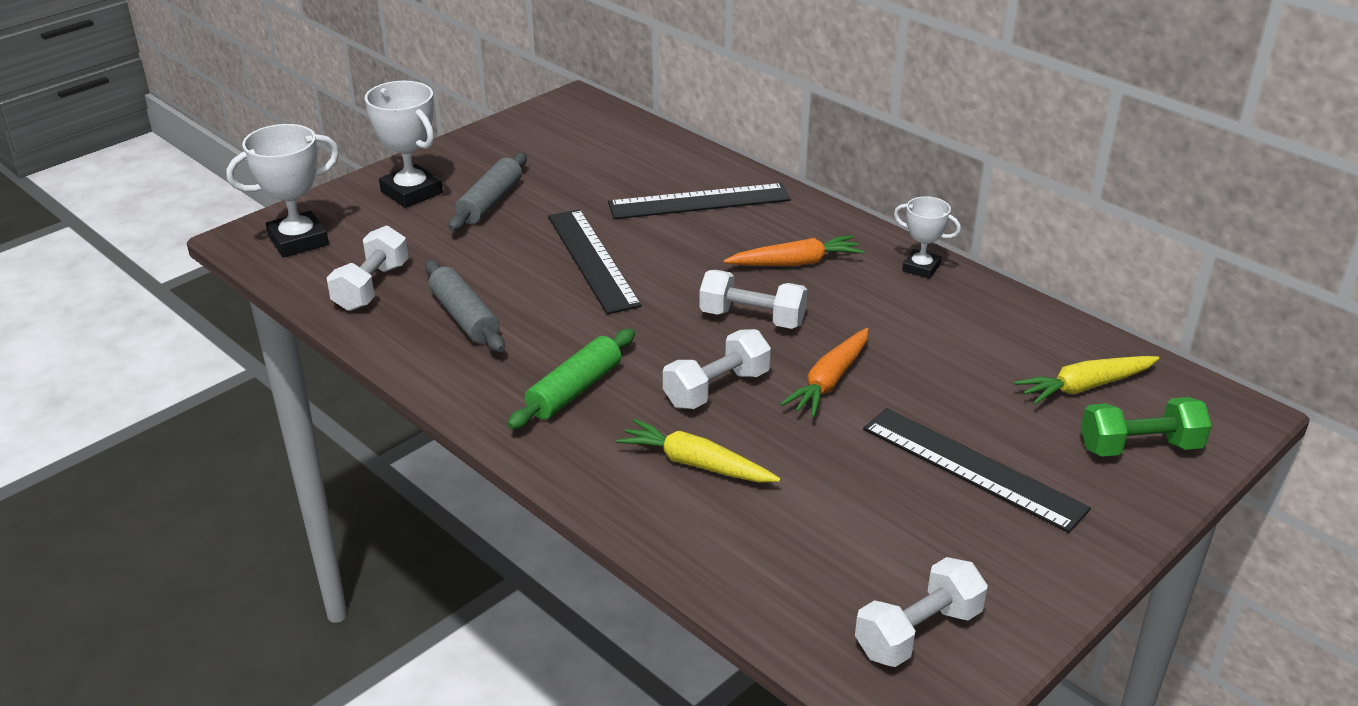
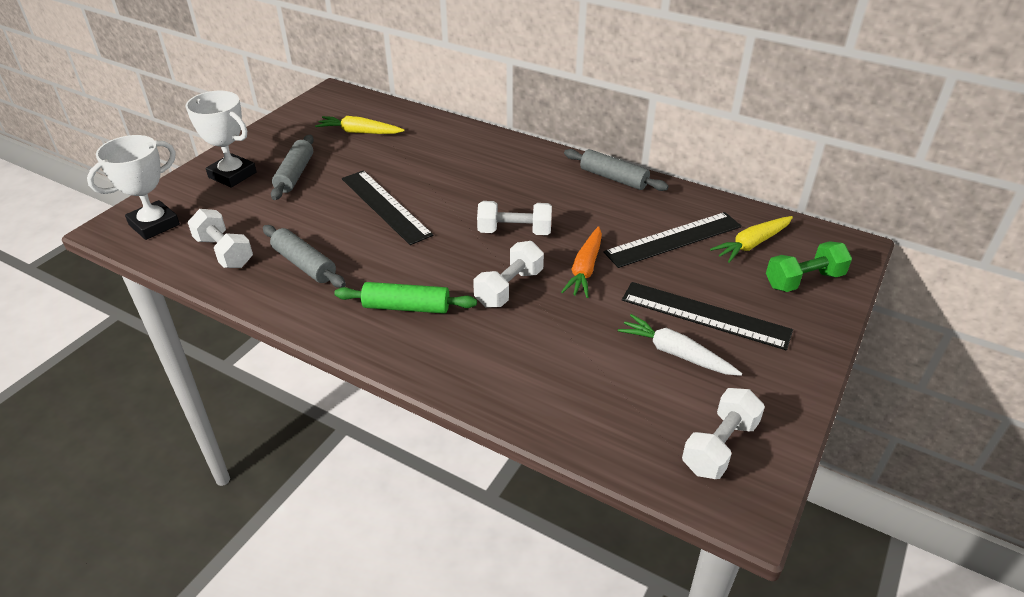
camera: 15 degrees left, 5 degrees up
(371, 287) = (224, 252): white dumbbell -> white dumbbell turned 45 degrees counterclockwise
(574, 390) = (406, 307): green rolling pin -> green rolling pin turned 75 degrees clockwise
(696, 464) = (516, 348): yellow carrot -> yellow carrot (359, 132)
(699, 201) = (446, 153): black ruler -> black ruler (673, 239)
(795, 263) = (529, 187): orange carrot -> none
(909, 509) = (676, 353): none -> white carrot
(921, 268) = (613, 178): white trophy -> grey rolling pin

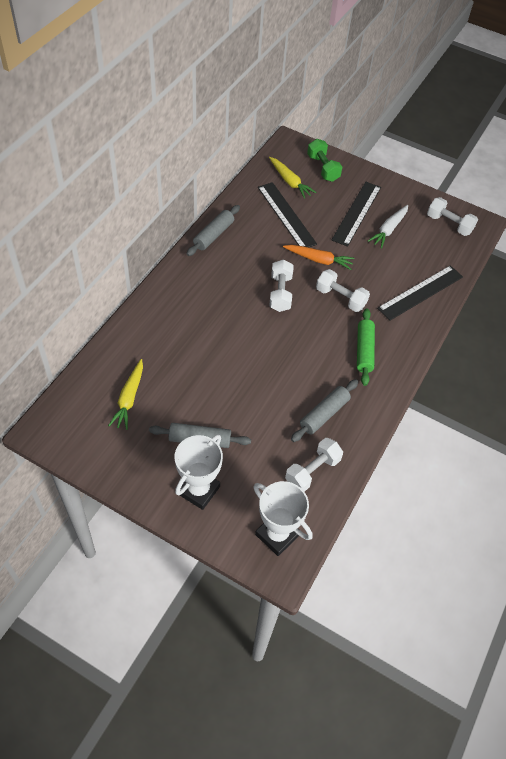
camera: 95 degrees left, 15 degrees up
(385, 206) = (249, 370): black ruler -> black ruler (420, 292)

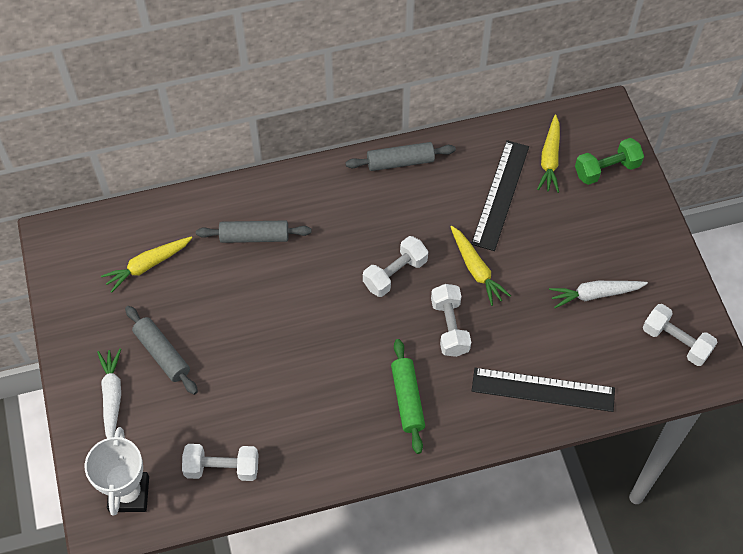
camera: 50 degrees right, 5 degrees up
(198, 490) = (112, 397): white trophy -> white carrot
(319, 260) = (476, 269): orange carrot -> yellow carrot
(323, 168) = (606, 169): green dumbbell -> green dumbbell turned 45 degrees clockwise
(324, 414) = (294, 426): grey rolling pin -> grey rolling pin (254, 236)
(357, 213) = (581, 249): black ruler -> none
(364, 350) = (407, 399): green rolling pin -> green rolling pin turned 60 degrees counterclockwise
(449, 224) = (676, 341): white dumbbell -> white dumbbell turned 45 degrees counterclockwise

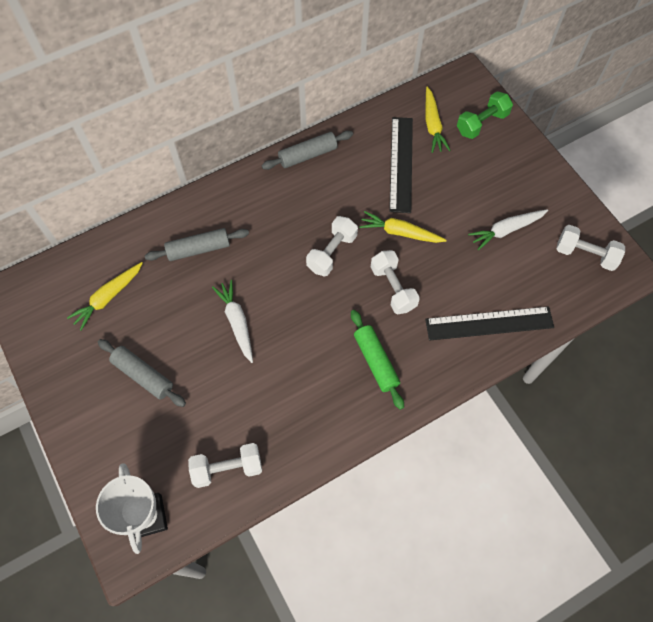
camera: 15 degrees left, 5 degrees up
(112, 397) = (107, 428): white carrot -> white carrot (237, 322)
(476, 269) = (400, 232): yellow carrot -> yellow carrot turned 150 degrees clockwise

